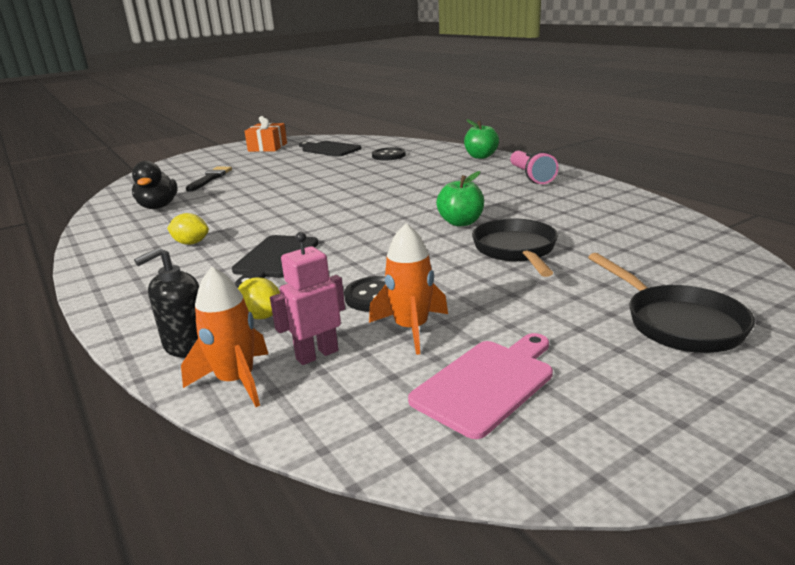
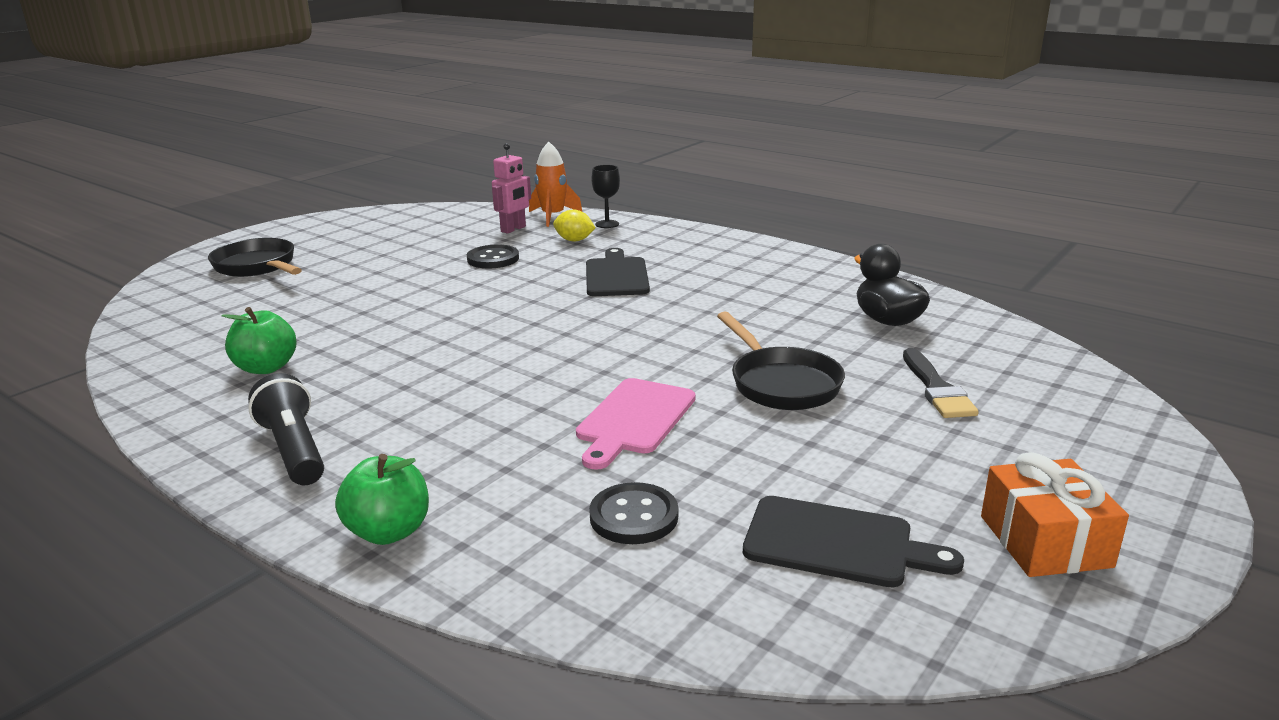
camera: 160 degrees right, 0 degrees up
(187, 345) = (607, 224): black soap dispenser -> black goblet
(191, 243) = (734, 281): yellow lemon -> none
(411, 328) = (455, 245): orange rocket -> none
(461, 222) = (425, 335): green apple -> green apple (266, 368)
(487, 383) = (402, 230): pink cutting board -> pink cutting board (634, 419)
(516, 250) = (363, 307): black pan -> black pan (781, 383)
(531, 176) = (293, 450): pink flashlight -> black flashlight

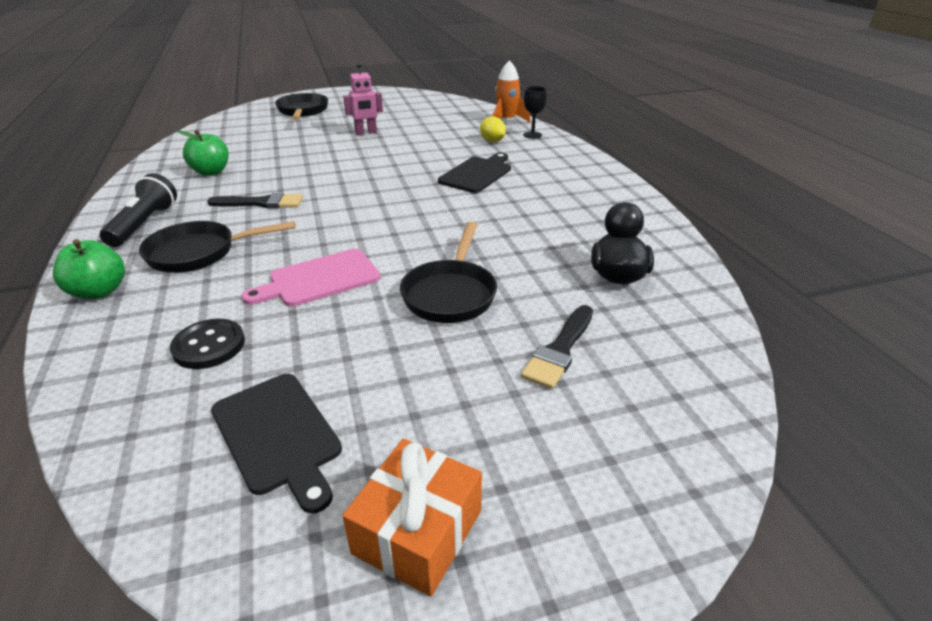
camera: 35 degrees right, 10 degrees up
(415, 377) = (261, 203): none -> black brush
(441, 449) = (199, 253): none -> black pan
(493, 259) = (424, 140): black button -> none
(513, 229) = (468, 123): pink robot -> pink robot (366, 133)

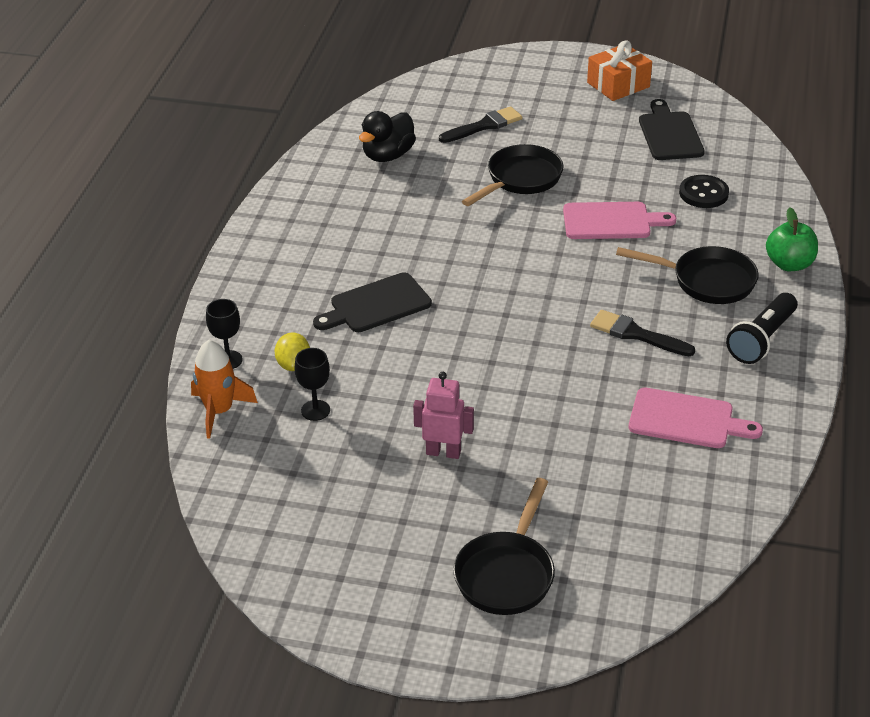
camera: 150 degrees left, 5 degrees up
(211, 172) = (686, 420): green apple -> pink cutting board
(455, 130) = (315, 410): none -> black goblet

